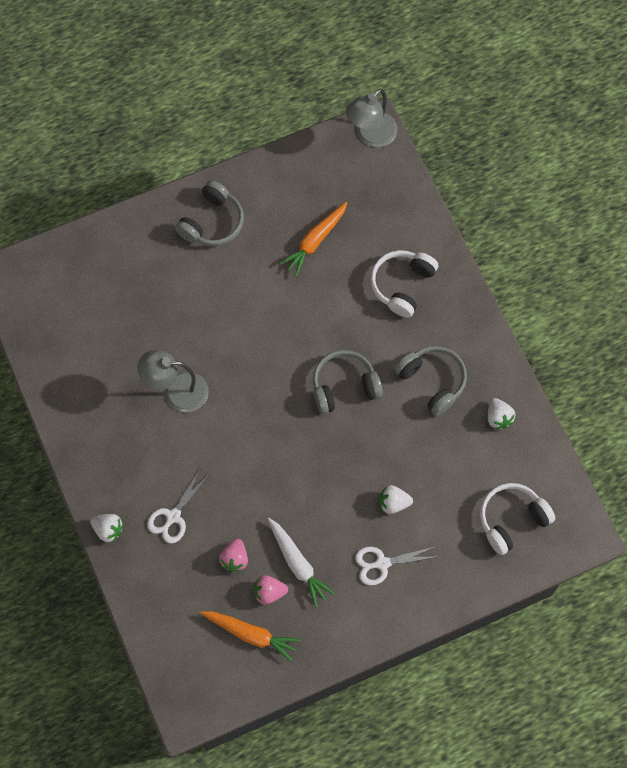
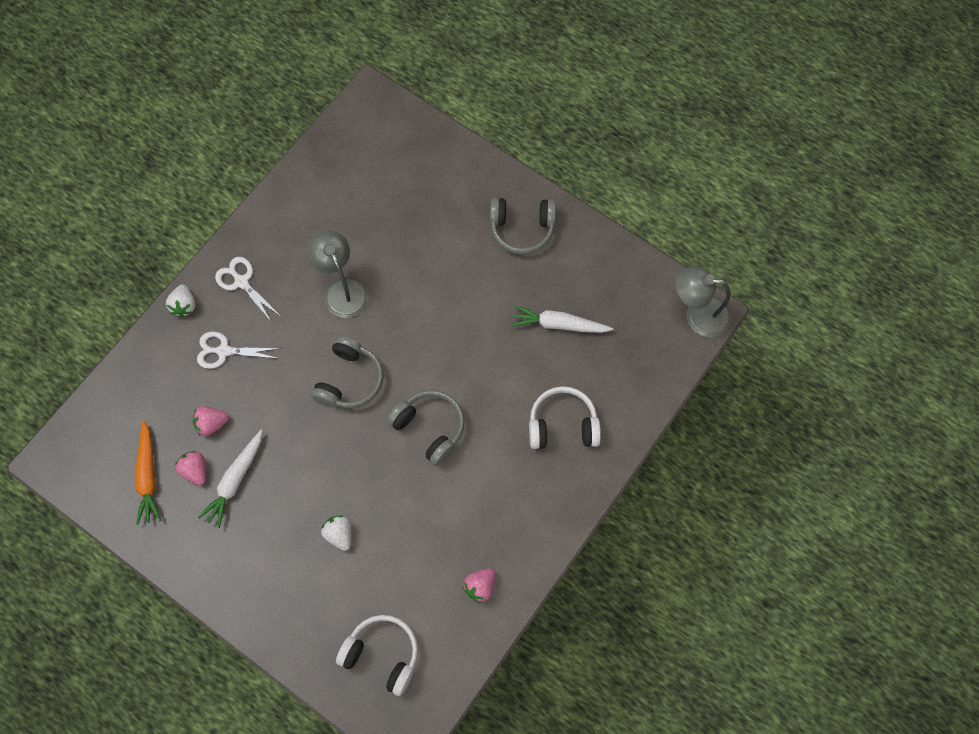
camera: 60 degrees right, 0 degrees up
(315, 241) = (559, 324): orange carrot -> white carrot
(382, 563) = (274, 556): white scissors -> white scissors (241, 282)
(432, 382) = (481, 505): grey headphones -> grey headphones (349, 380)
(498, 418) = (480, 587): white strawberry -> pink strawberry

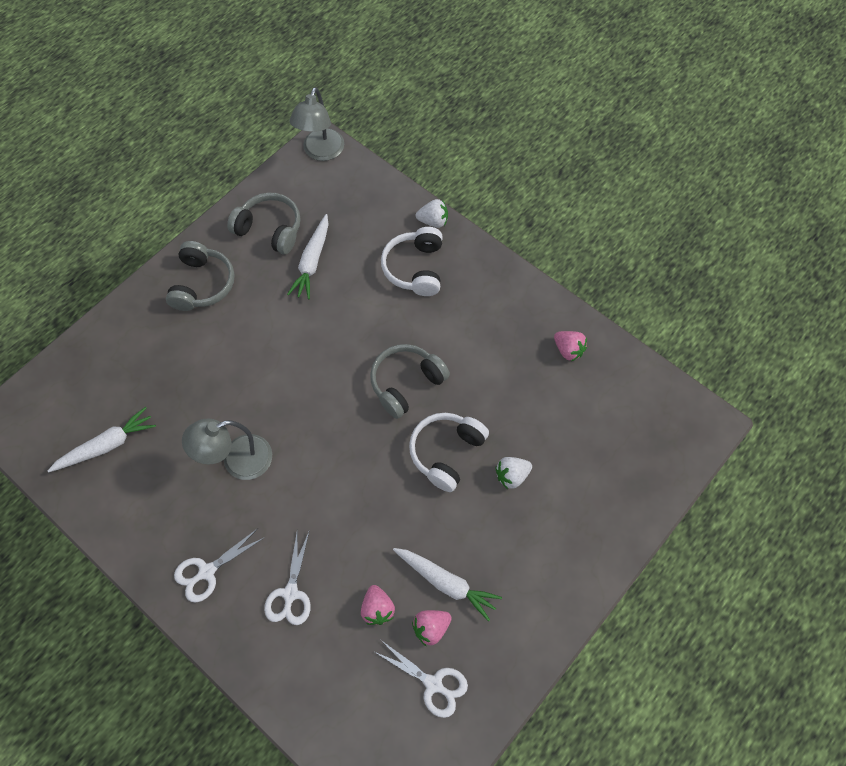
camera: 85 degrees left, 5 degrees down
(148, 476) = (433, 684): orange carrot -> white scissors
(184, 305) = (224, 641): white strawberry -> white strawberry (433, 221)
(349, 380) = (344, 458): grey headphones -> grey headphones (269, 229)
(351, 182) = (106, 445): none -> white carrot
(382, 655) = (634, 441): white headphones -> white headphones (446, 453)

